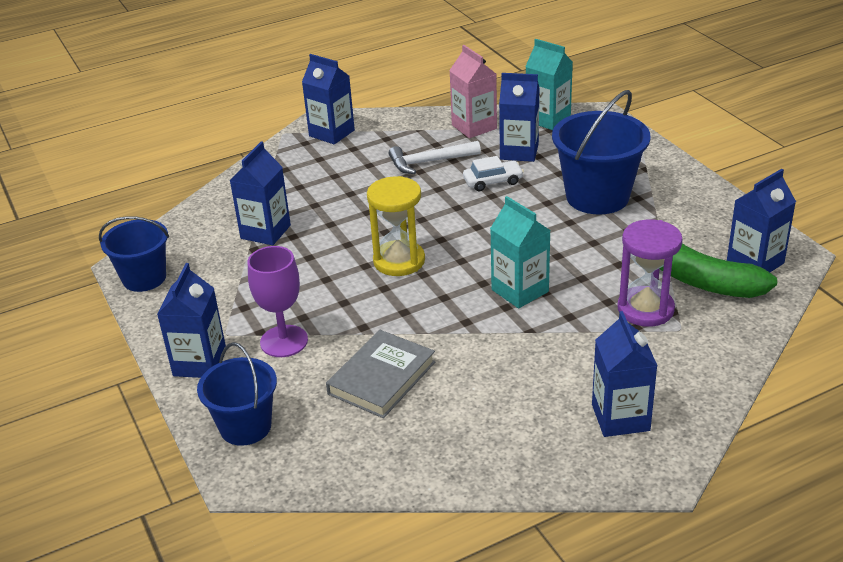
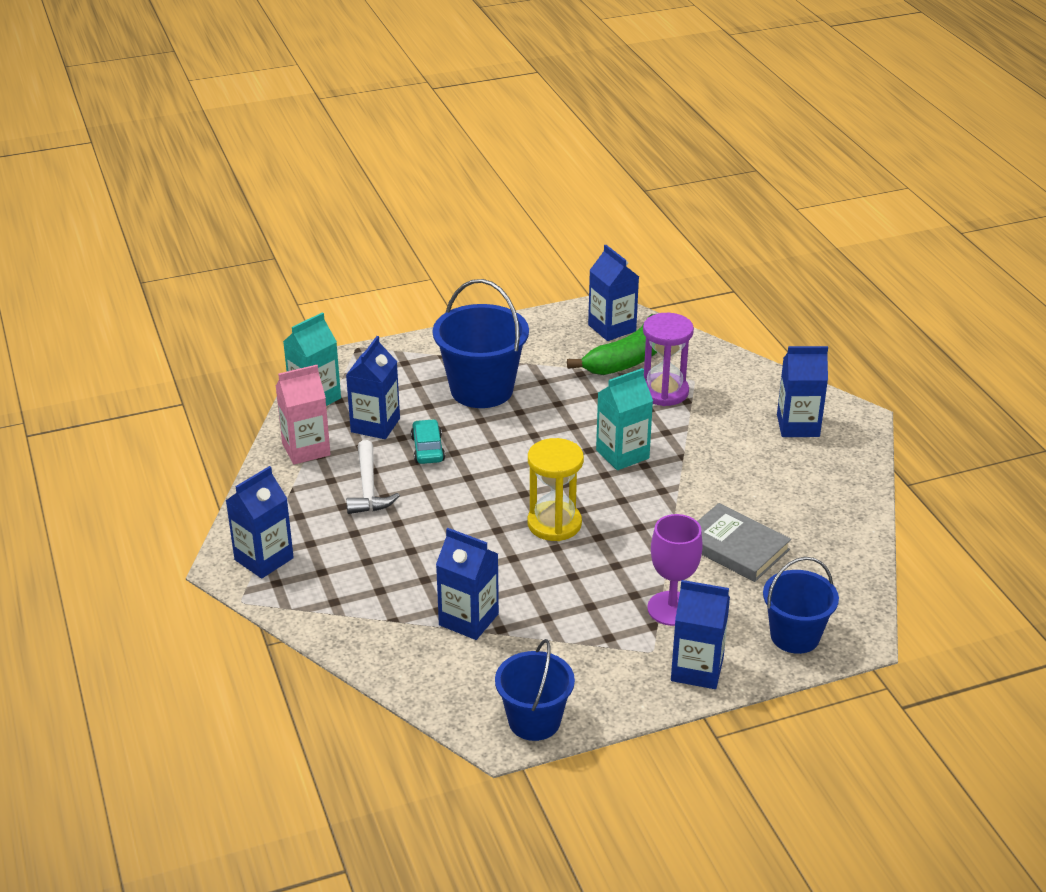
camera: 85 degrees left, 0 degrees up
(493, 181) = (427, 449): white car -> turquoise car

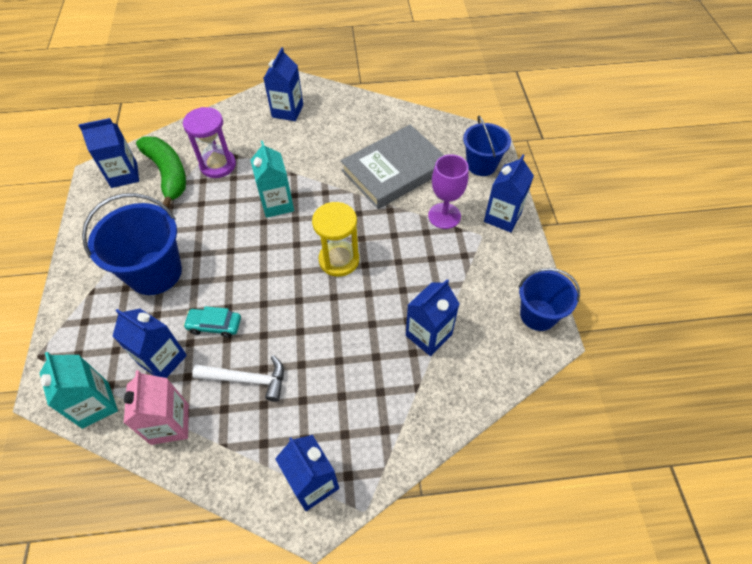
camera: 75 degrees left, 20 degrees up
(735, 547) = (394, 170): grey book -> grey book, size x1.51

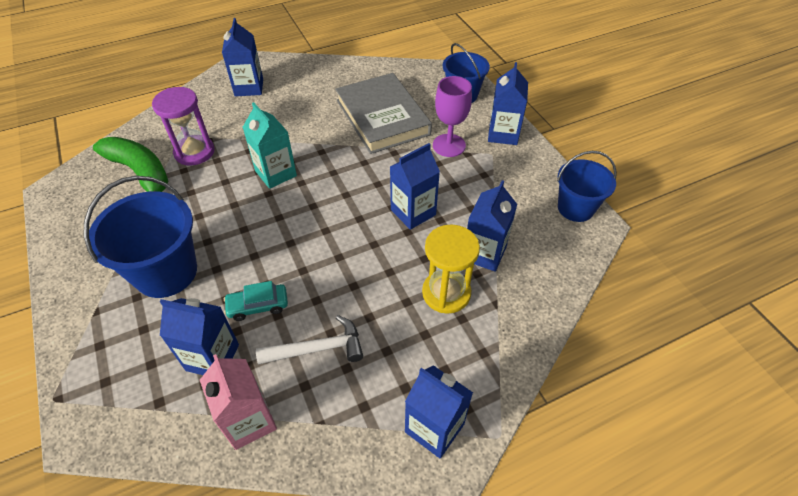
camera: 20 degrees left, 5 degrees down
(95, 405) = (150, 429): turquoise carton -> none
(124, 175) = (88, 185): blue carton -> blue carton (413, 212)
(339, 260) = (364, 209): yellow hourglass -> yellow hourglass (446, 293)
(394, 170) = (382, 117): grey book -> grey book turned 60 degrees counterclockwise

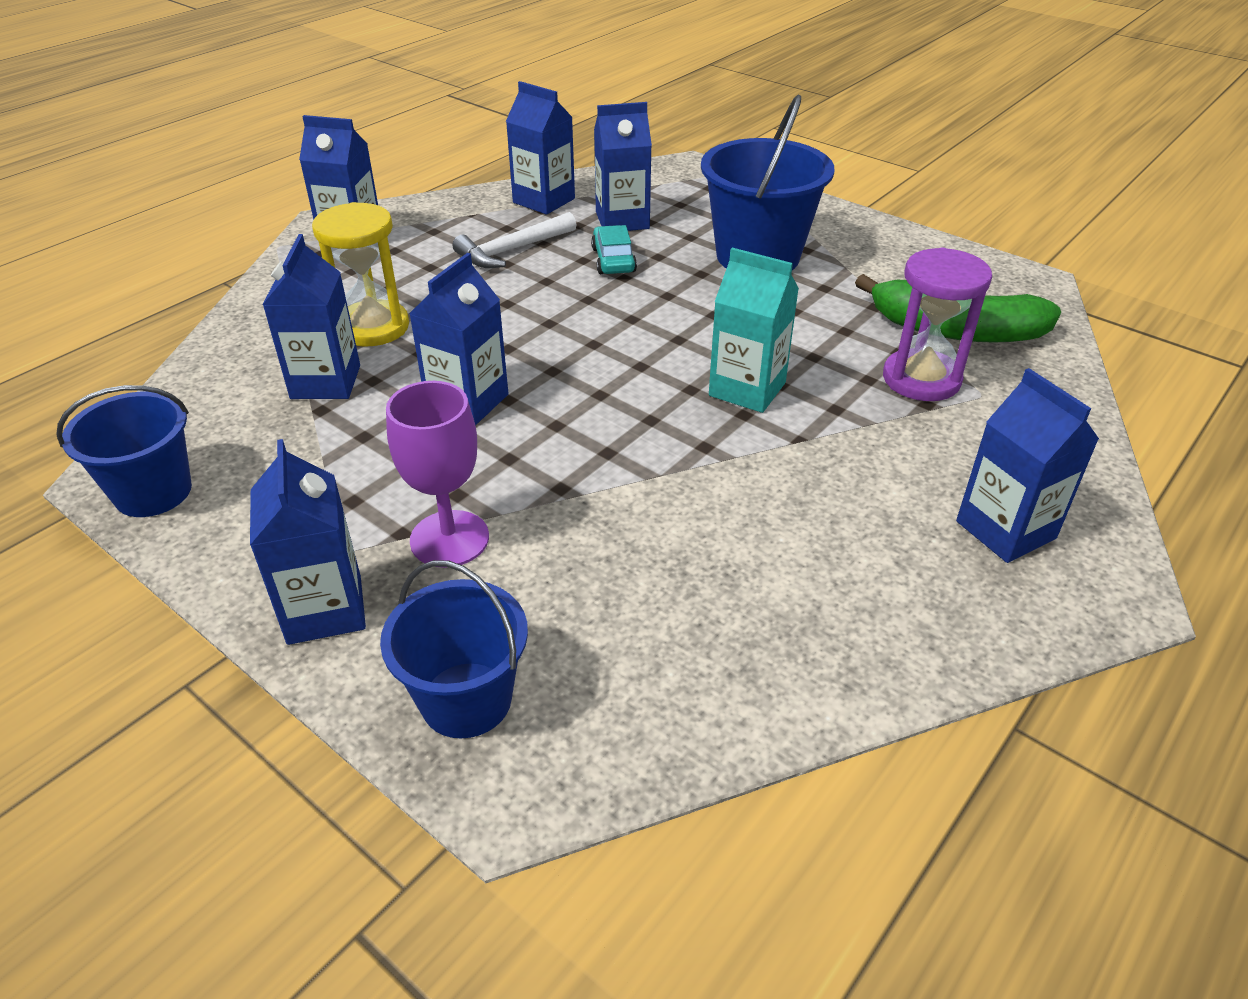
camera: 155 degrees right, 10 degrees down
(249, 421) = (544, 200): pink carton -> blue carton
(258, 306) = (613, 260): turquoise car -> turquoise car turned 60 degrees counterclockwise
(382, 117) = (638, 558): grey book -> none

